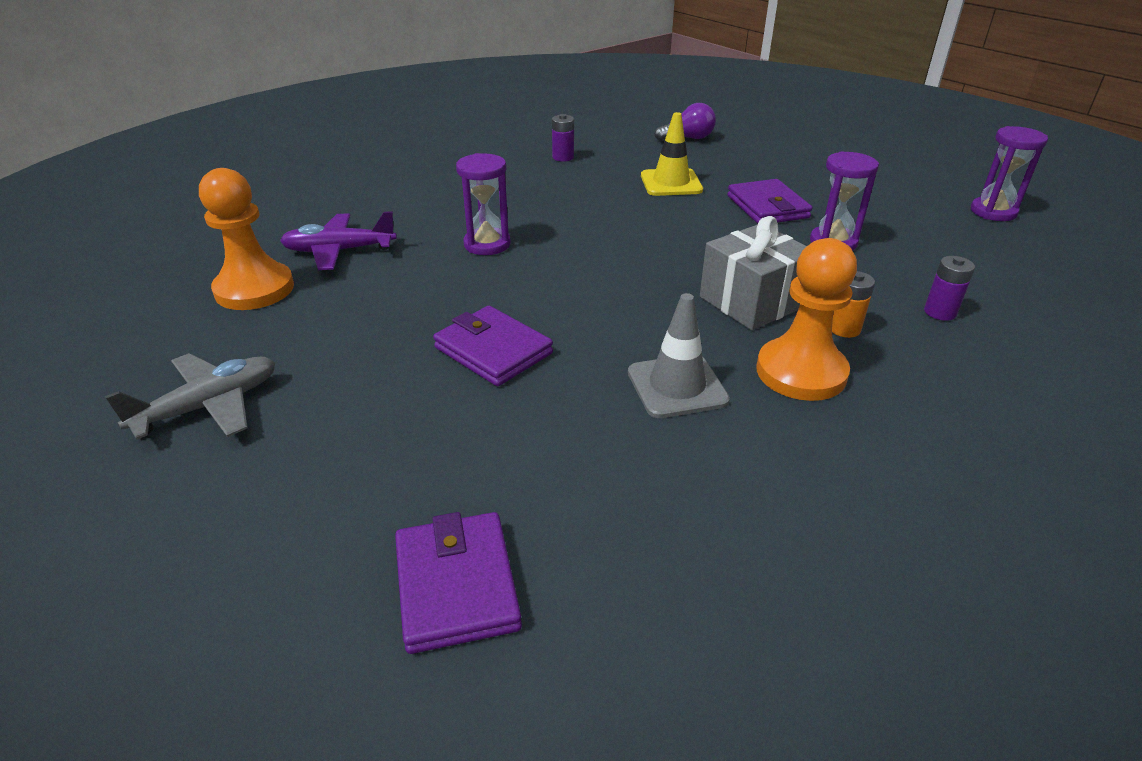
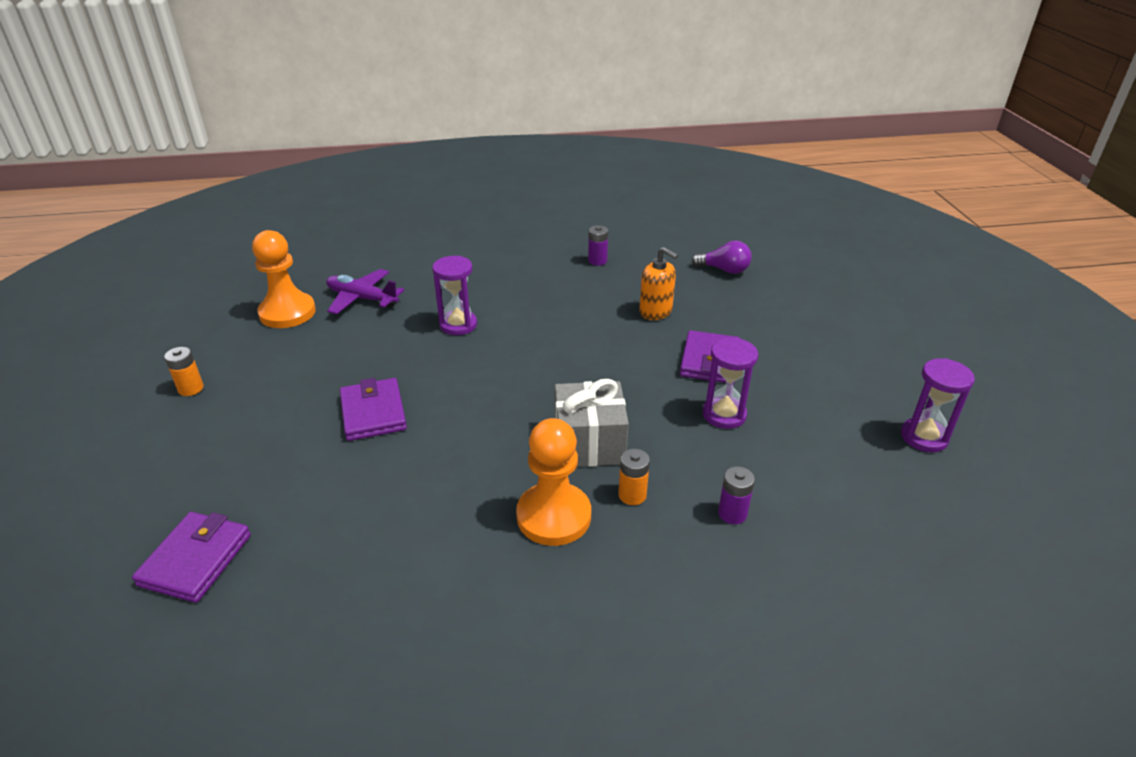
camera: 30 degrees right, 0 degrees up
(209, 406) = (191, 388): grey plane -> orange battery
(671, 183) = (655, 312): yellow traffic cone -> orange soap dispenser
(677, 386) = (456, 489): grey traffic cone -> none

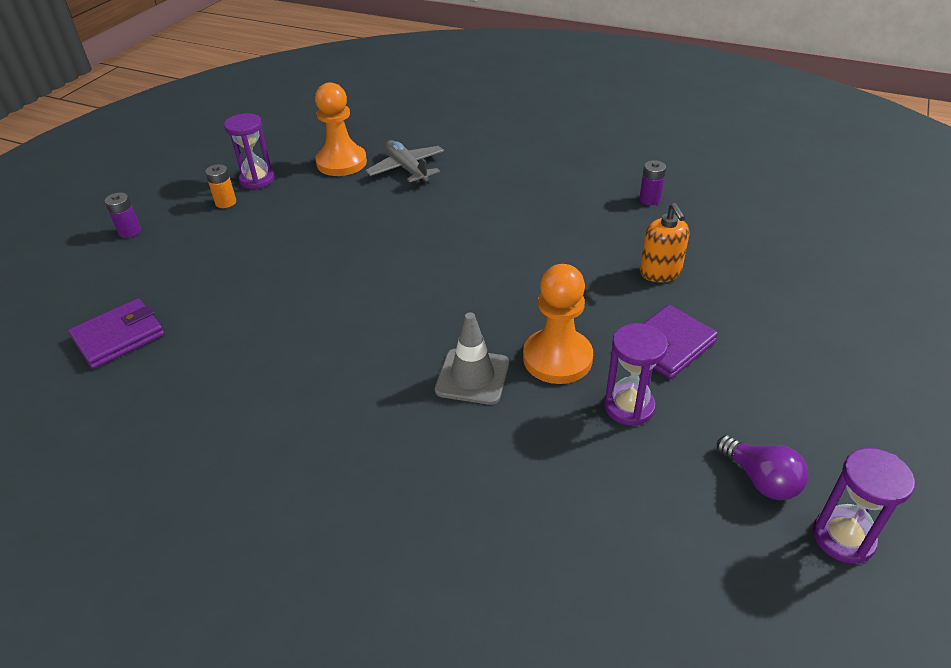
camera: 35 degrees right, 5 degrees up
(362, 299) = (407, 169): purple plane -> grey plane
(373, 413) = (327, 273): purple wallet -> none
(458, 325) = (462, 220): purple hourglass -> purple hourglass (257, 180)
(554, 516) = (381, 428): orange pawn -> orange pawn (557, 358)
(589, 443) = (472, 376): grey gift -> grey traffic cone
(632, 495) = (464, 443): orange battery -> none
(724, 270) = (782, 253): purple light bulb -> purple light bulb (761, 479)
(732, 513) = (540, 508): purple battery -> purple battery (130, 232)

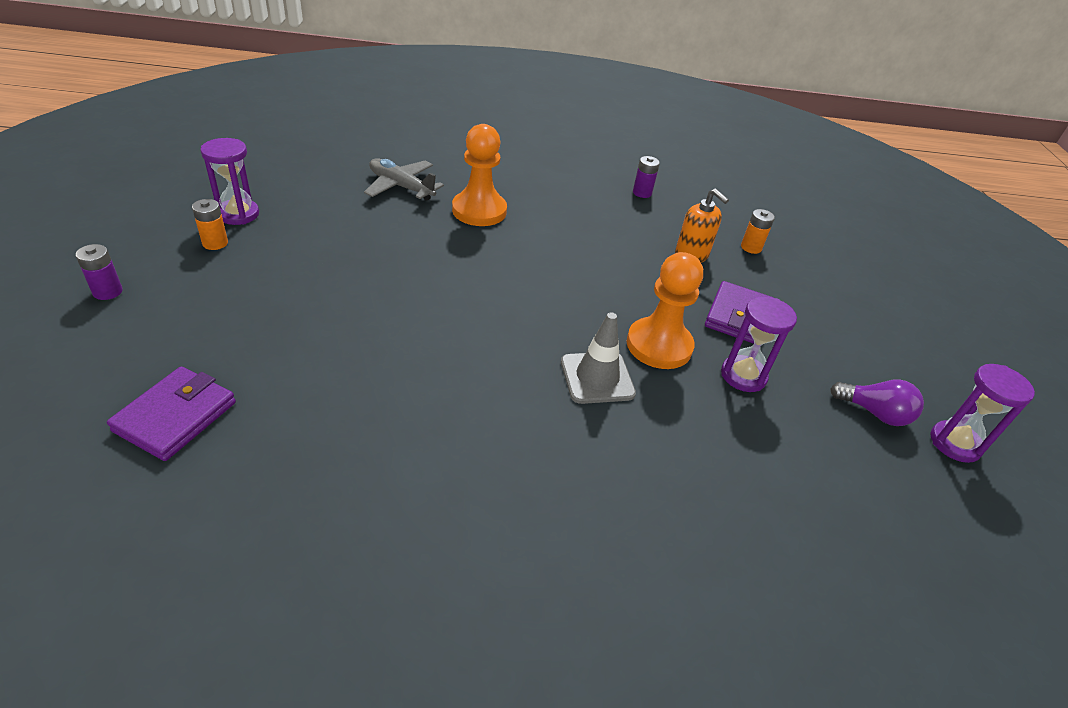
camera: 30 degrees left, 0 degrees up
(341, 162) = (326, 187): orange pawn -> orange pawn (479, 211)
(739, 274) = (751, 247): none -> orange battery

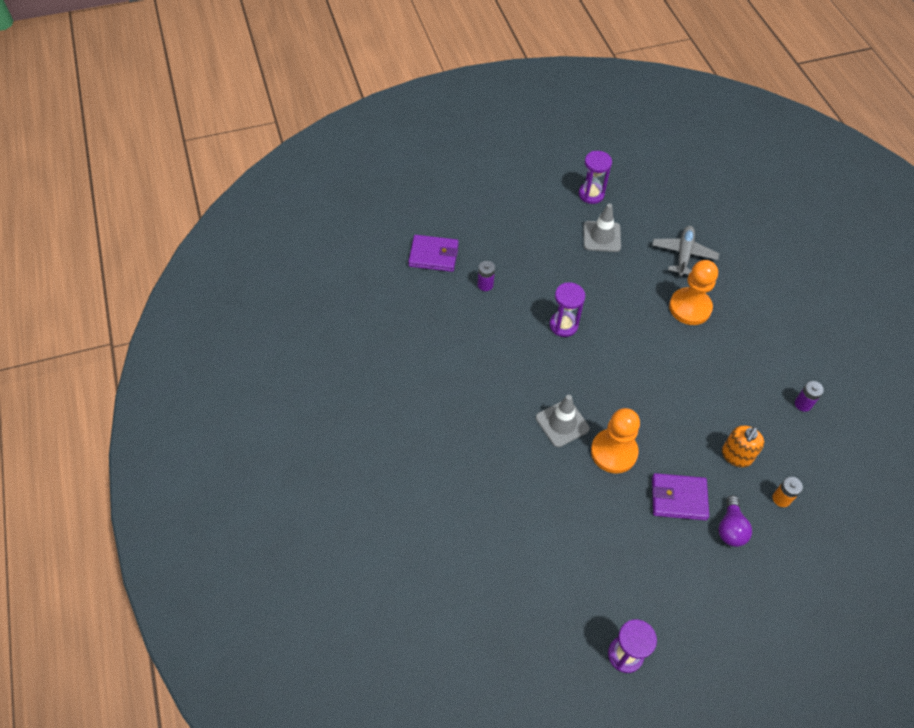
camera: 75 degrees right, 15 degrees up
(107, 292) = (493, 183): purple battery -> purple battery (485, 285)
(215, 243) = (558, 199): orange battery -> none
(317, 232) = (602, 236): none -> grey traffic cone
(743, 376) = (614, 508): purple hourglass -> purple hourglass (563, 325)
(874, 413) = (626, 598): purple light bulb -> purple light bulb (730, 528)

